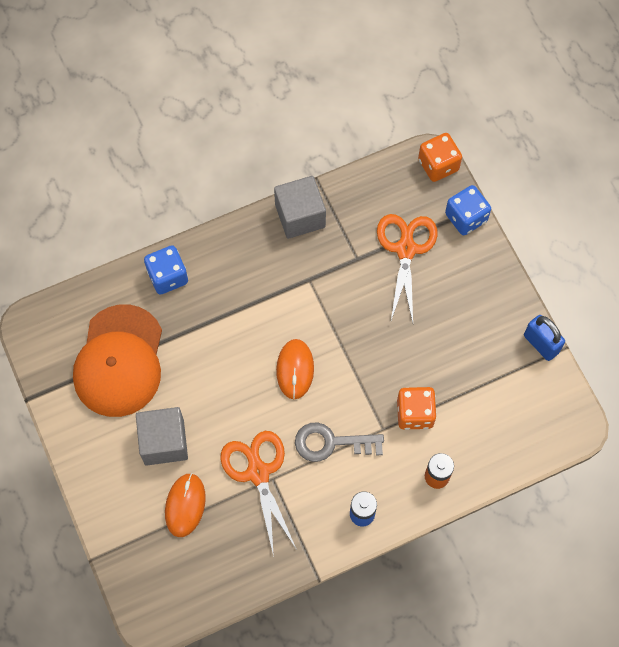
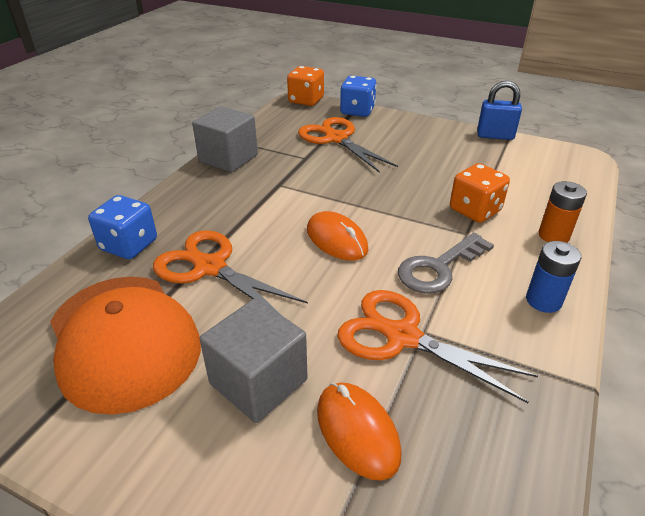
camera: 40 degrees left, 30 degrees down
(200, 336) = (210, 267): none -> orange scissors

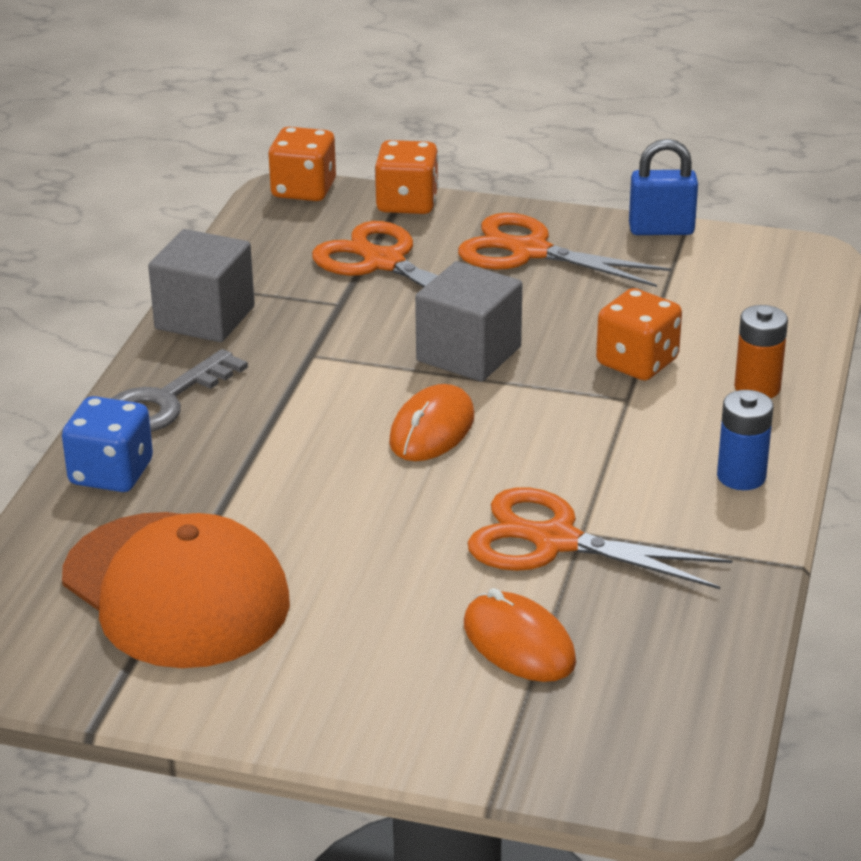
camera: 10 degrees left, 5 degrees down
(210, 267) = (254, 489): orange scissors -> orange scissors (530, 252)
(258, 381) = (379, 612): grey cube -> grey cube (468, 354)
(336, 239) = (432, 429): orange mouse -> orange mouse turned 75 degrees clockwise
(357, 111) = (407, 203): blue dice -> orange dice
(439, 268) = (592, 451): grey key -> grey key (165, 401)

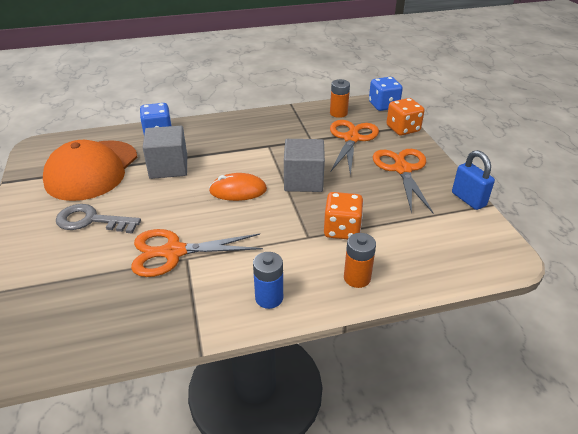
camera: 60 degrees right, 5 degrees up
(165, 401) = (211, 128): grey key -> grey key (91, 220)
(205, 318) = (272, 117): grey cube -> grey cube (168, 167)
(277, 244) = (338, 113): none -> orange battery
(303, 190) = (383, 105): orange dice -> blue dice
(519, 643) = (89, 266): orange mouse -> none
(555, 541) = (174, 252): orange scissors -> orange scissors turned 90 degrees counterclockwise

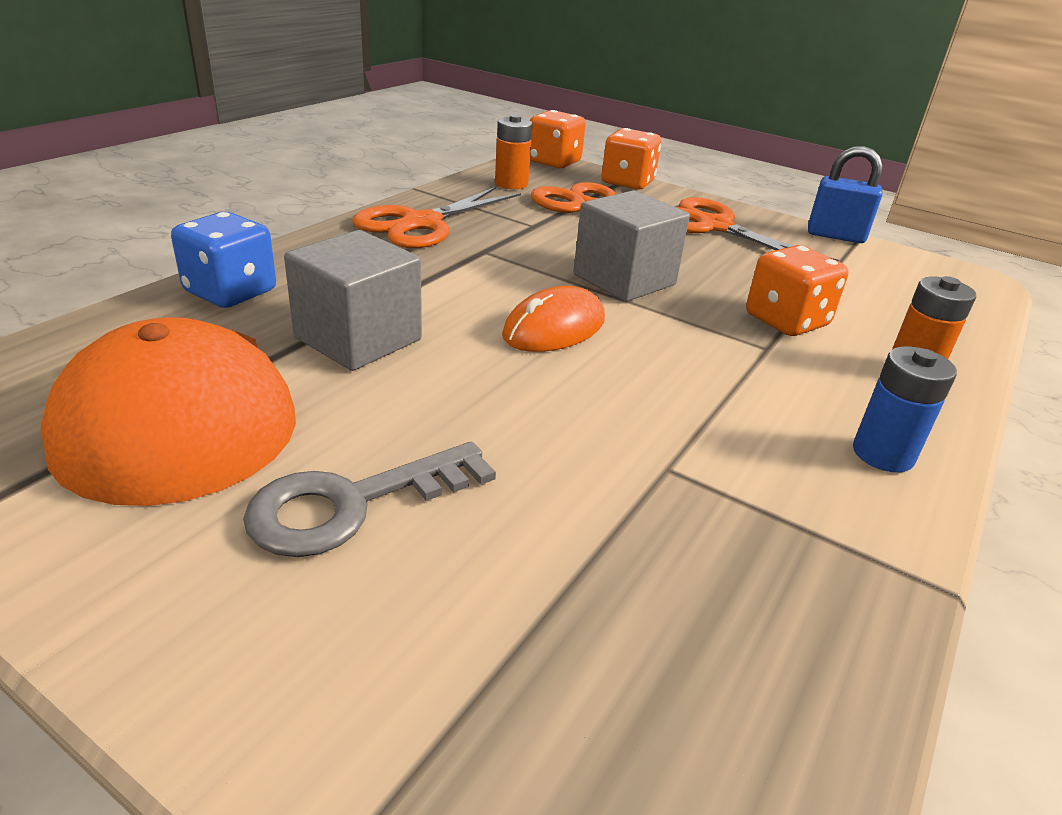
camera: 45 degrees left, 5 degrees down
(174, 252) = (629, 469): orange scissors -> orange scissors (422, 223)
(383, 105) = (554, 162): blue dice -> orange dice

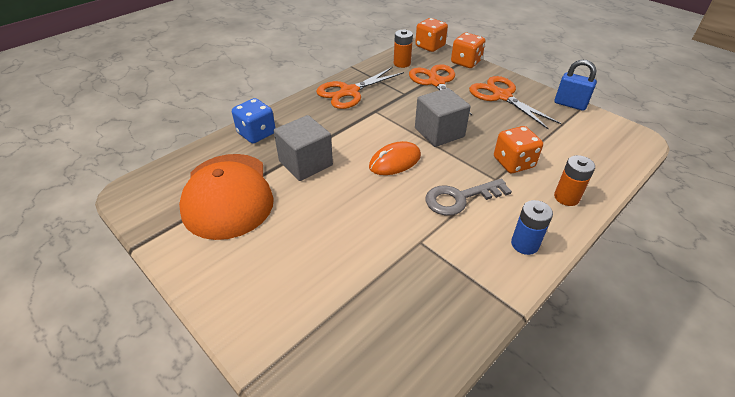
camera: 15 degrees right, 10 degrees up
(353, 504) = (288, 246): grey key -> grey key (460, 198)

